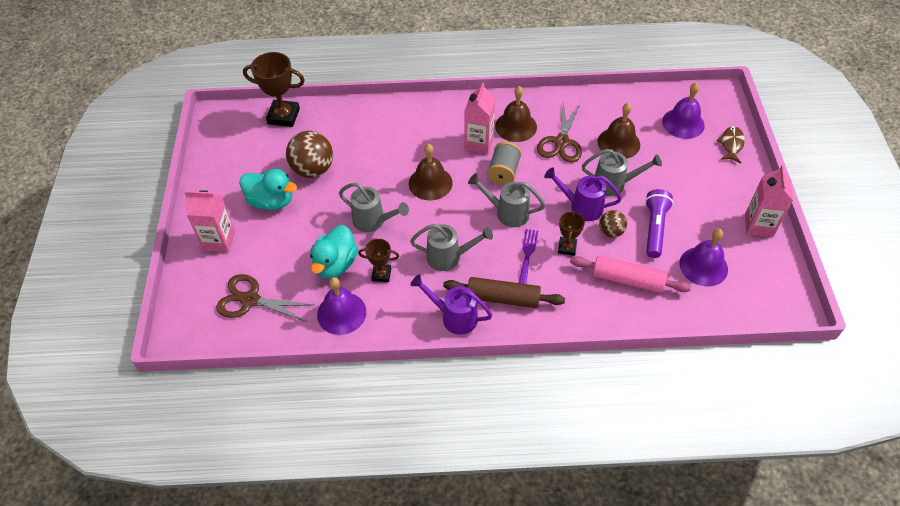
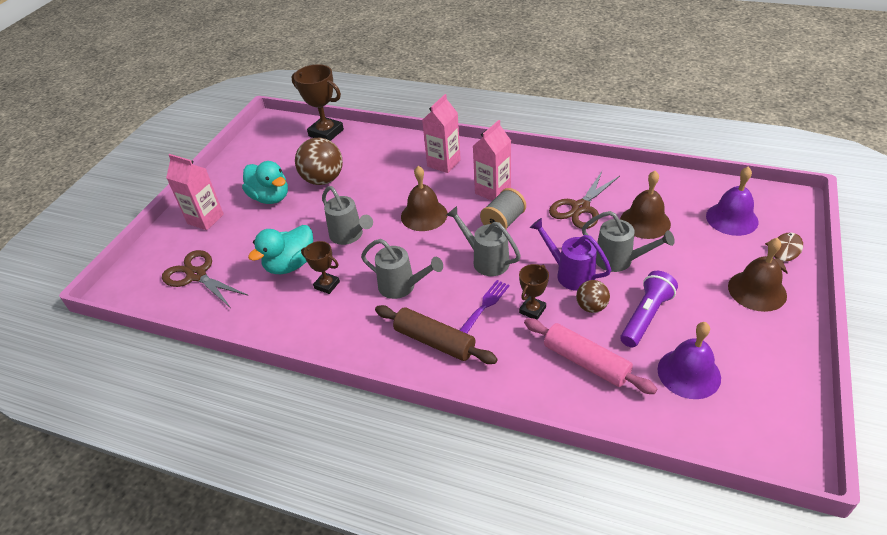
camera: 25 degrees right, 10 degrees down
(341, 313) = (267, 310): purple bell -> none
(454, 317) = (373, 345): purple watering can -> none
(516, 126) = (539, 184): brown bell -> brown bell (757, 290)
(758, 225) = (783, 347): pink carton -> pink carton (444, 163)

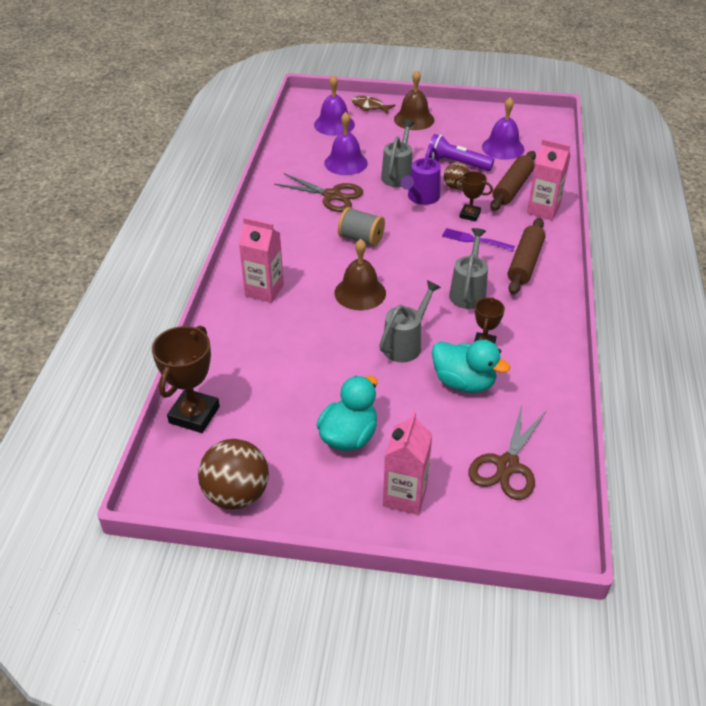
camera: 105 degrees left, 0 degrees up
(323, 180) = (305, 391): brown ball -> brown ball (236, 494)
(486, 260) = (417, 244): grey watering can -> none
(492, 191) = (312, 250): pink carton -> pink carton (543, 210)
(586, 362) = (512, 188): pink rolling pin -> brown rolling pin
(645, 222) = (346, 163): brown bell -> purple bell

